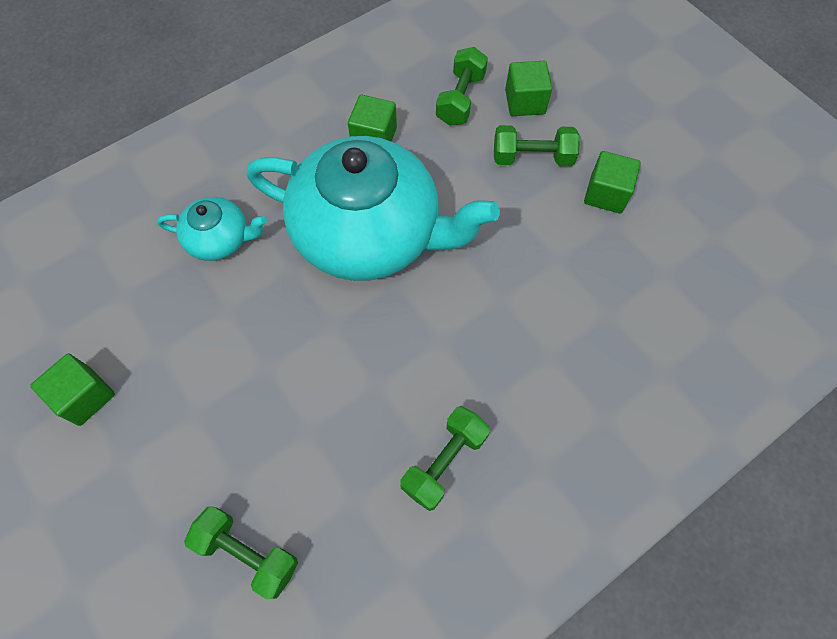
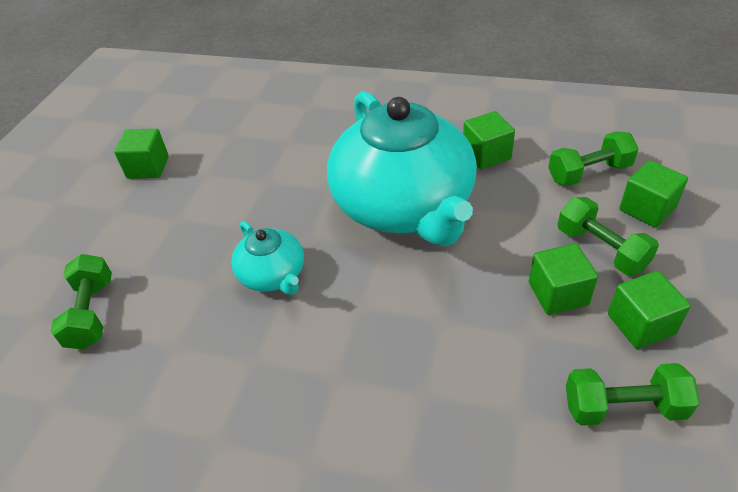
camera: 55 degrees right, 20 degrees down
(220, 239) = (314, 144): turquoise teapot -> turquoise teapot (273, 275)
(444, 462) = (253, 382): green dumbbell -> green dumbbell (623, 407)
(544, 214) = (558, 293): none -> green cube

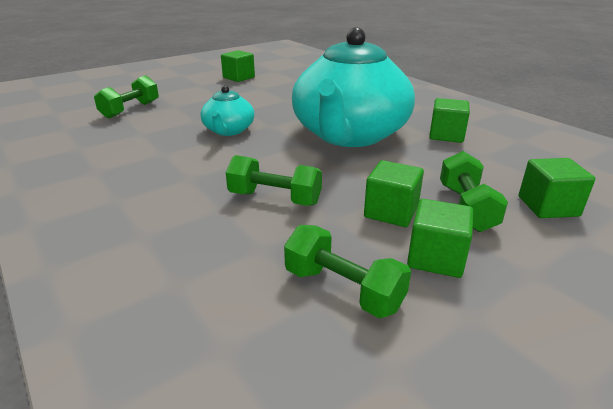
camera: 35 degrees right, 15 degrees down
(589, 173) = (520, 170): green dumbbell -> green dumbbell (275, 198)

